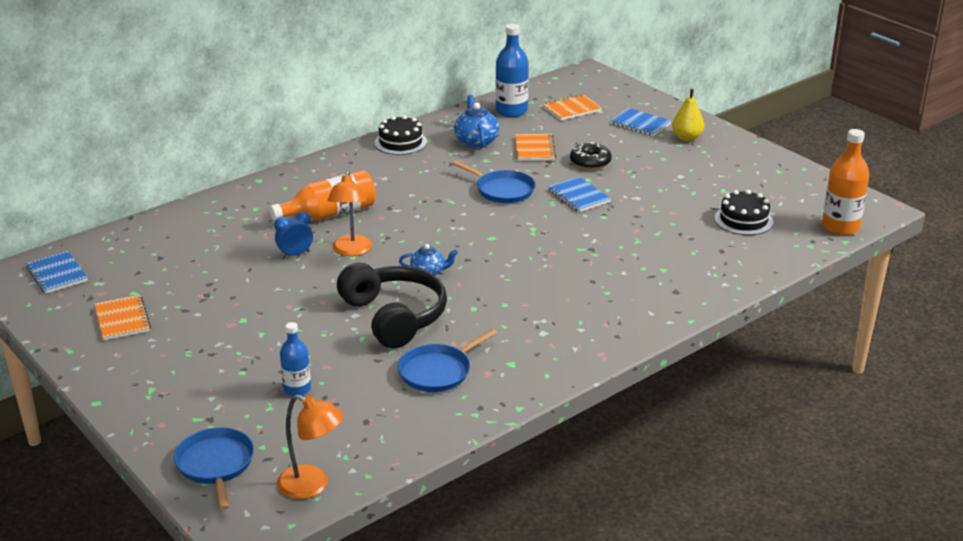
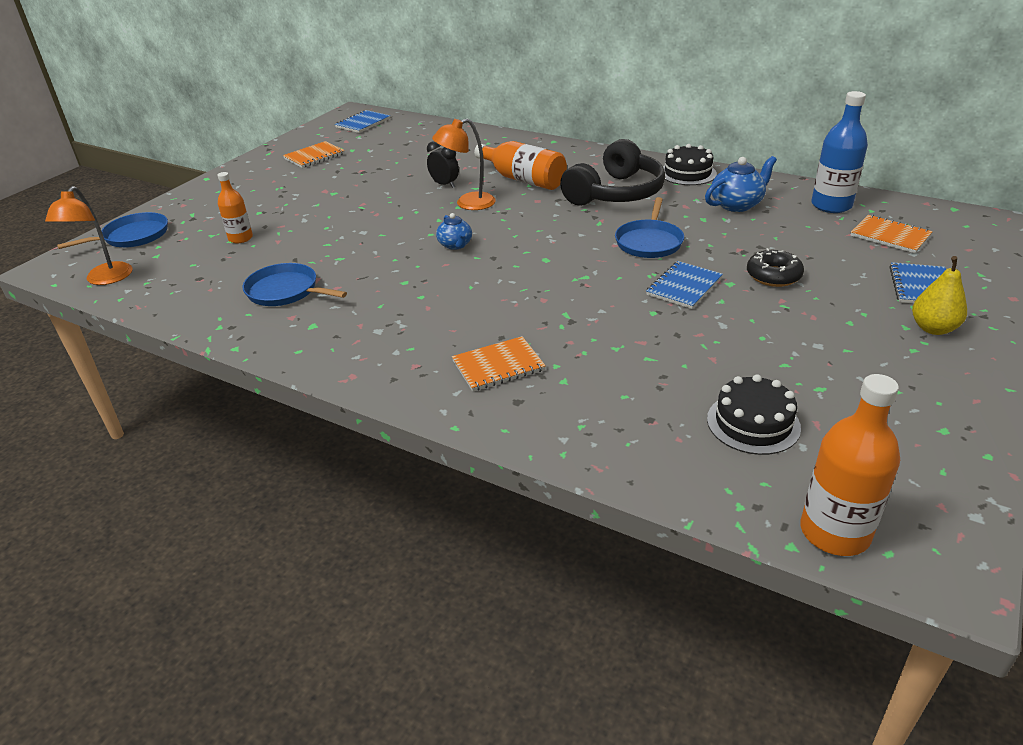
camera: 70 degrees right, 5 degrees up
(295, 254) = (444, 185): blue clock -> black clock
(297, 389) = (240, 238): blue bottle -> orange bottle
(394, 317) = (368, 249): black headphones -> black headphones (616, 193)
(534, 149) = (761, 237): orange notebook -> orange notebook (498, 366)

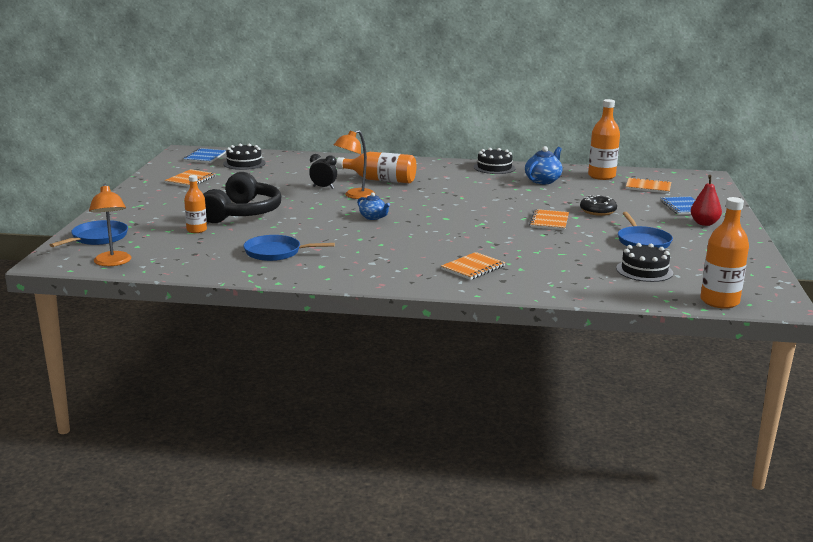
camera: 25 degrees left, 15 degrees down
(394, 136) = (244, 163): none -> black cake
(616, 193) = (456, 182): black headphones -> black headphones (242, 213)
(649, 242) = (505, 203): blue pan -> blue pan (642, 241)
(684, 287) = (549, 221): blue notebook -> orange notebook
(831, 205) = (601, 176): blue bottle -> orange bottle
(933, 328) = (704, 223): yellow pear -> red pear

